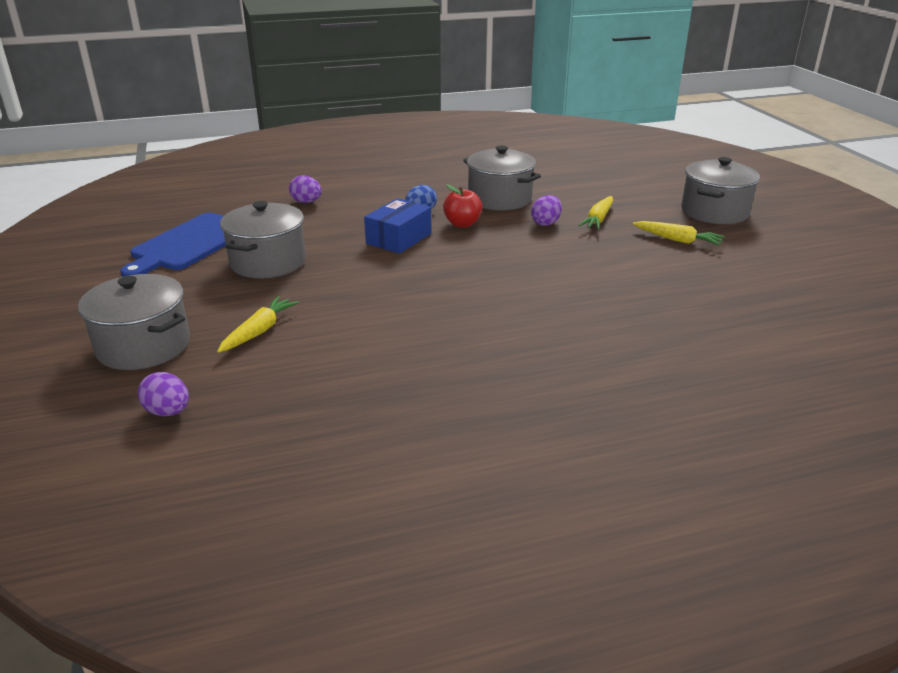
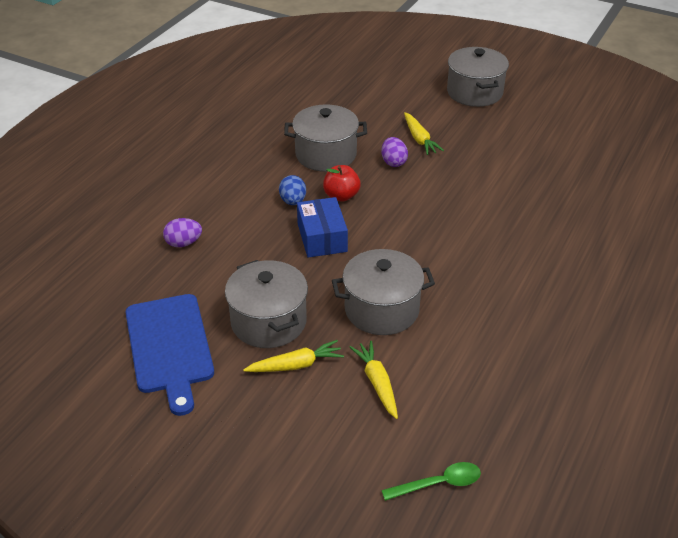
camera: 45 degrees left, 10 degrees up
(143, 346) = (324, 455): grey pot -> grey pot (381, 310)
(168, 412) = (439, 483): purple egg -> green spoon
(677, 240) = (490, 132): yellow carrot -> yellow carrot (296, 365)

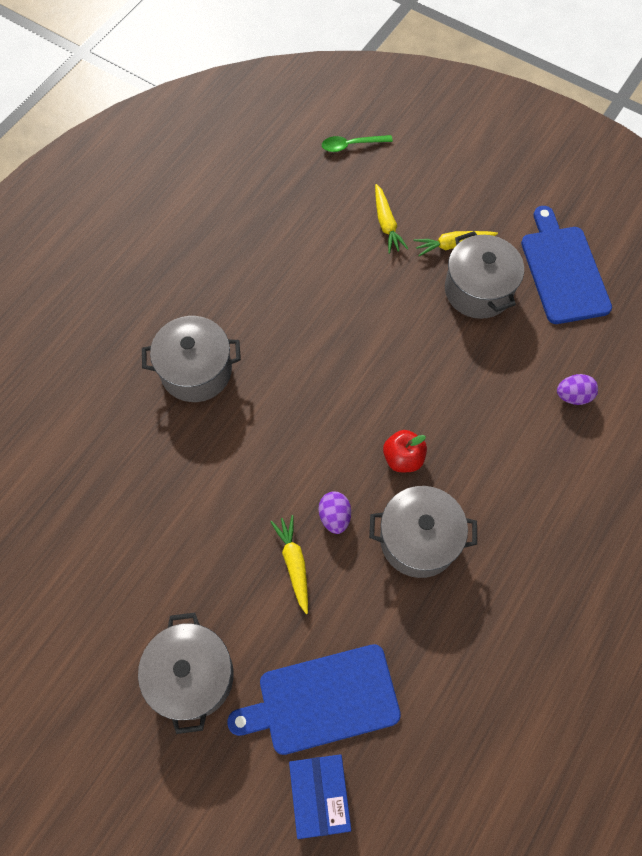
camera: 175 degrees left, 25 degrees up
(293, 201) = (459, 453): blue egg -> none
(322, 237) = (427, 393): blue box -> blue box (319, 794)
(381, 310) = (374, 296): grey pot -> grey pot (196, 371)
(385, 88) = (322, 700): none -> blue cutting board

